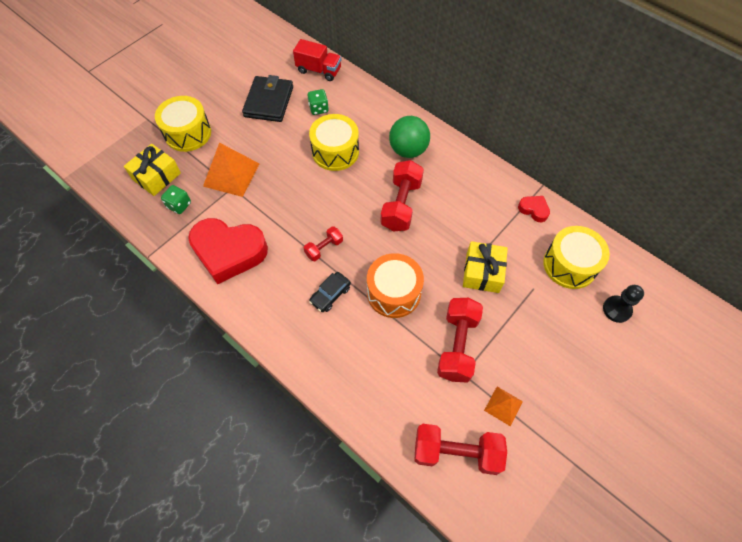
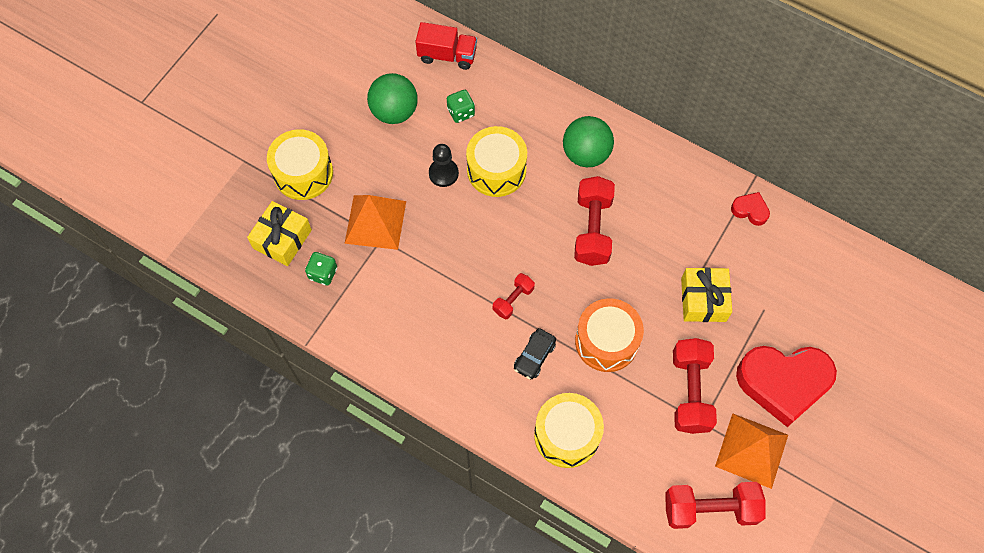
camera: 10 degrees left, 5 degrees up
(229, 252) = (401, 324): red heart -> red heart (783, 383)
(269, 101) = (394, 112): black wallet -> green ball
(503, 405) = (751, 450): orange pyramid -> orange pyramid, size x1.83
(569, 265) = (801, 274): yellow drum -> yellow drum (566, 435)
(617, 309) = (860, 319): black pawn -> black pawn (443, 173)

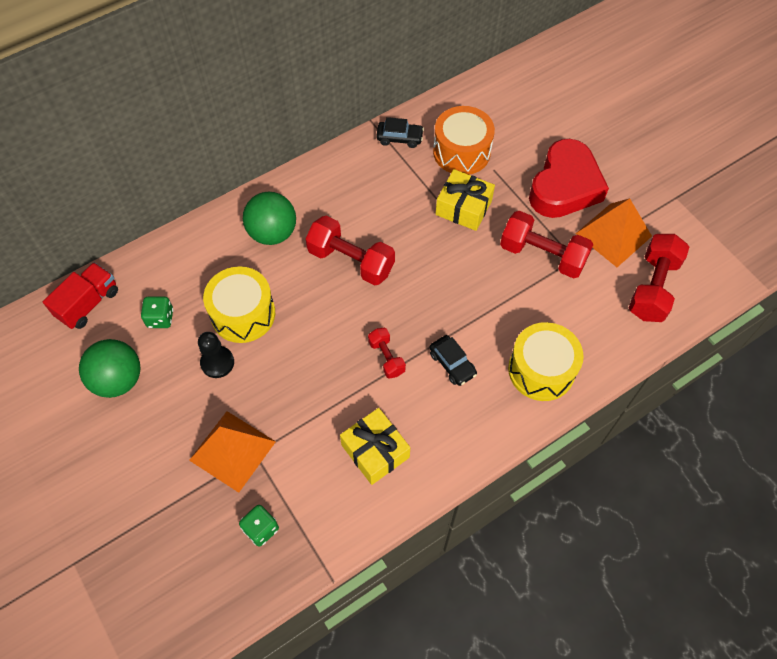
camera: 65 degrees left, 5 degrees down
(282, 239) = (196, 557): yellow gift -> yellow gift (375, 451)
(303, 173) = (130, 502): yellow drum -> none
(606, 341) = (466, 298): orange drum -> orange drum (461, 152)
(750, 210) = (399, 138): red heart -> black car

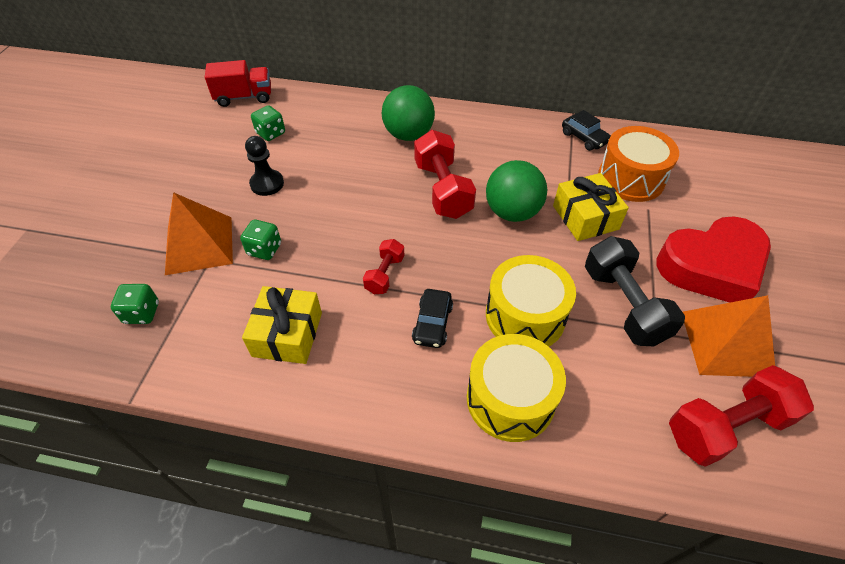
camera: 45 degrees right, 10 degrees down
(118, 380) = (200, 148): green ball -> green ball (512, 212)
(243, 314) = (323, 168): yellow drum -> yellow drum (525, 316)
(284, 412) = (264, 249): none -> green dice
(542, 255) = (623, 305): red dumbbell -> black dumbbell

